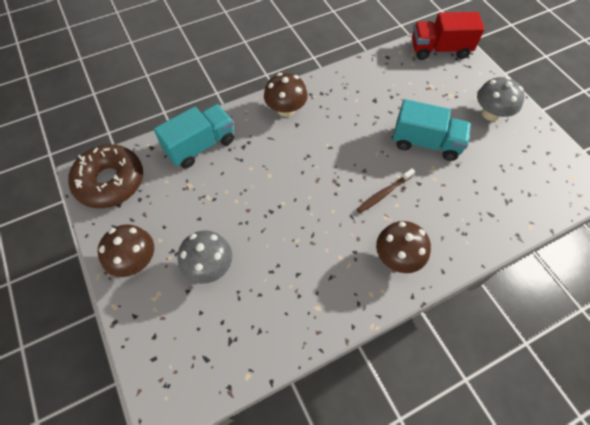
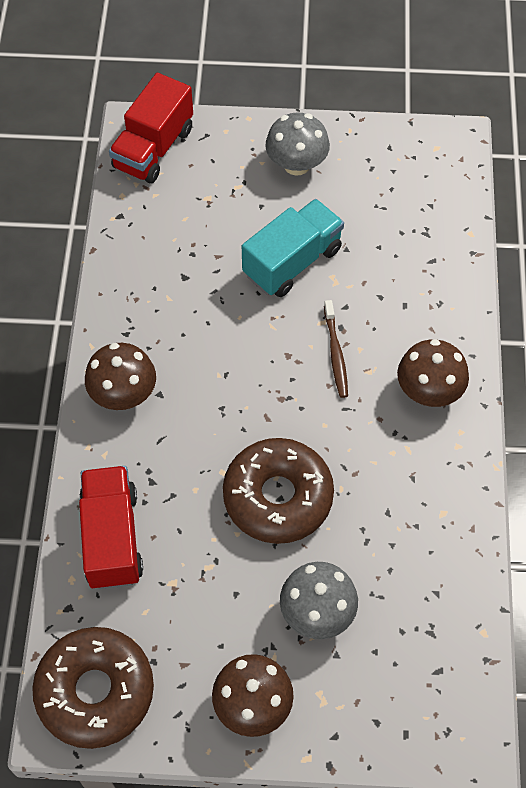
camera: 60 degrees left, 0 degrees up
(200, 146) = (112, 537): turquoise truck -> red truck
(271, 209) = (278, 497): none -> brown donut

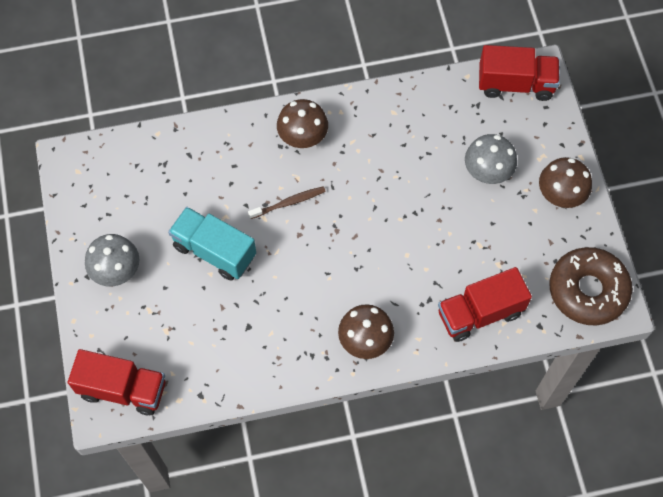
camera: 105 degrees left, 5 degrees up
(278, 497) = (414, 214): brown donut -> none
(455, 700) = (515, 84): none -> red truck

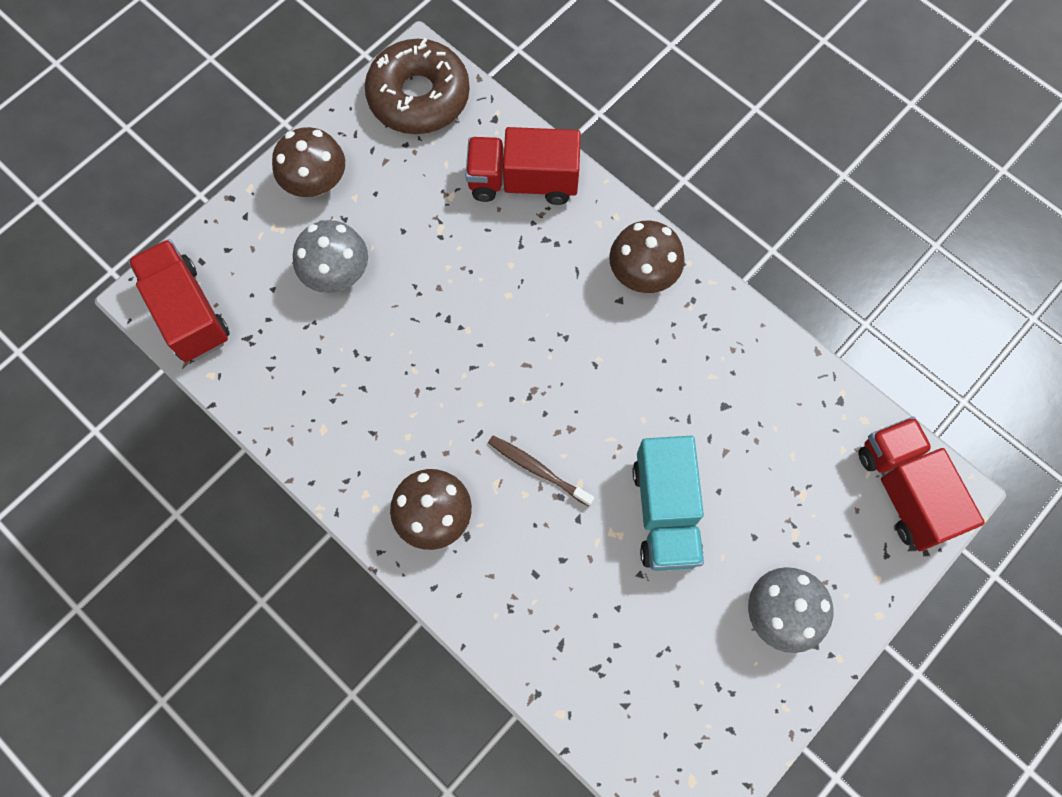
camera: 125 degrees left, 5 degrees up
(480, 313) = (523, 181): red truck -> red truck turned 150 degrees clockwise

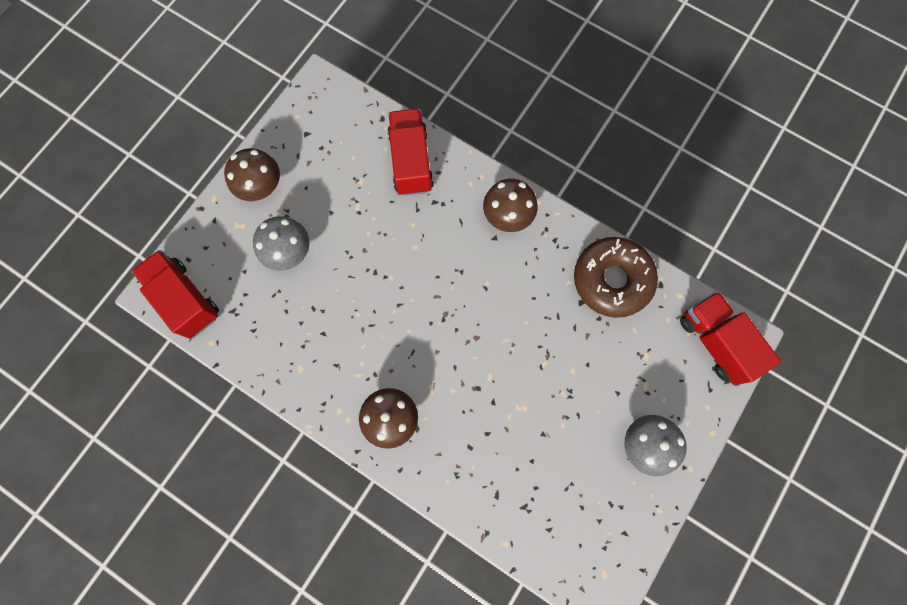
camera: 10 degrees left, 5 degrees up
(419, 96) = (324, 110): brown donut -> brown donut (612, 280)
(523, 181) = (411, 161): red truck -> red truck turned 90 degrees clockwise
(538, 469) = (458, 371): brown toothbrush -> none
(665, 512) = (553, 386): turquoise truck -> none

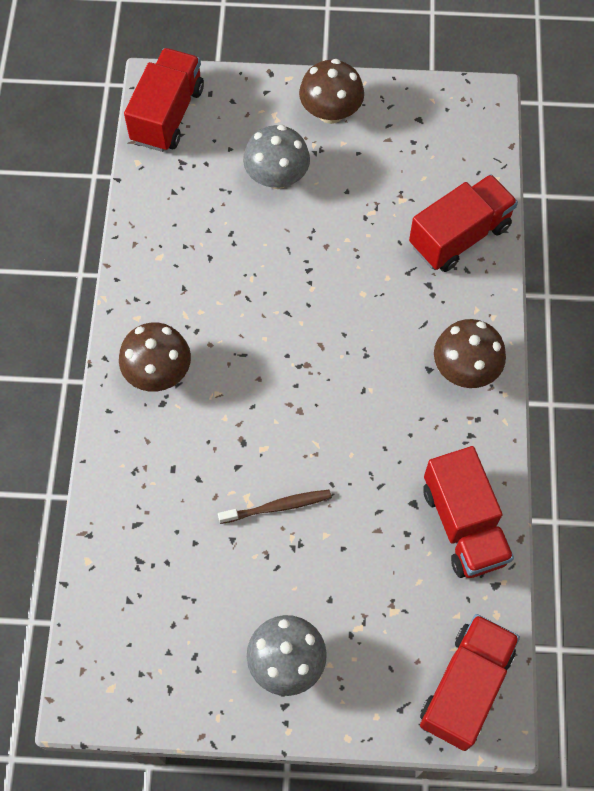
camera: 60 degrees right, 10 degrees down
(536, 391) = (277, 507): none -> brown toothbrush
(612, 280) = (464, 524): brown donut -> red truck

